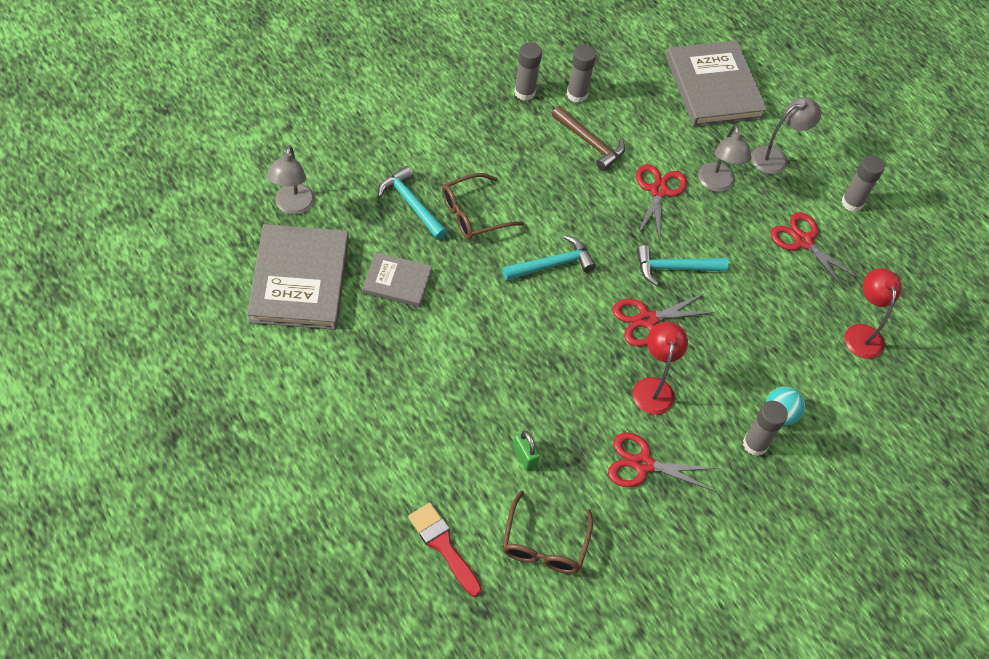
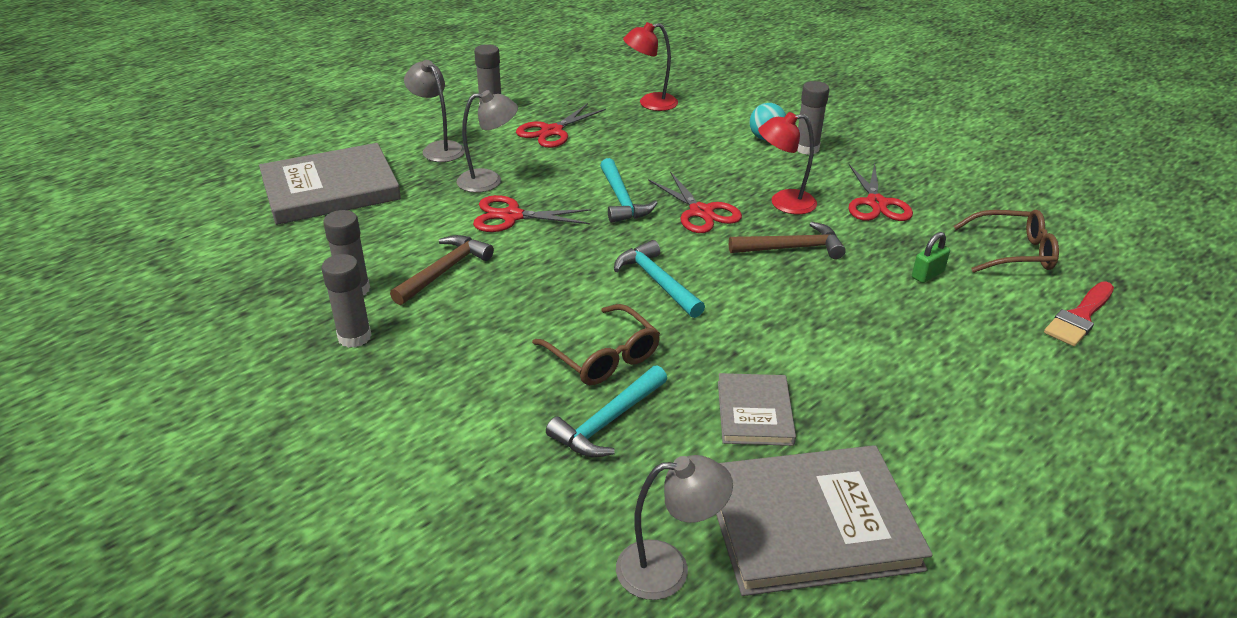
camera: 95 degrees left, 20 degrees down
(581, 369) = (792, 248): none -> brown hammer

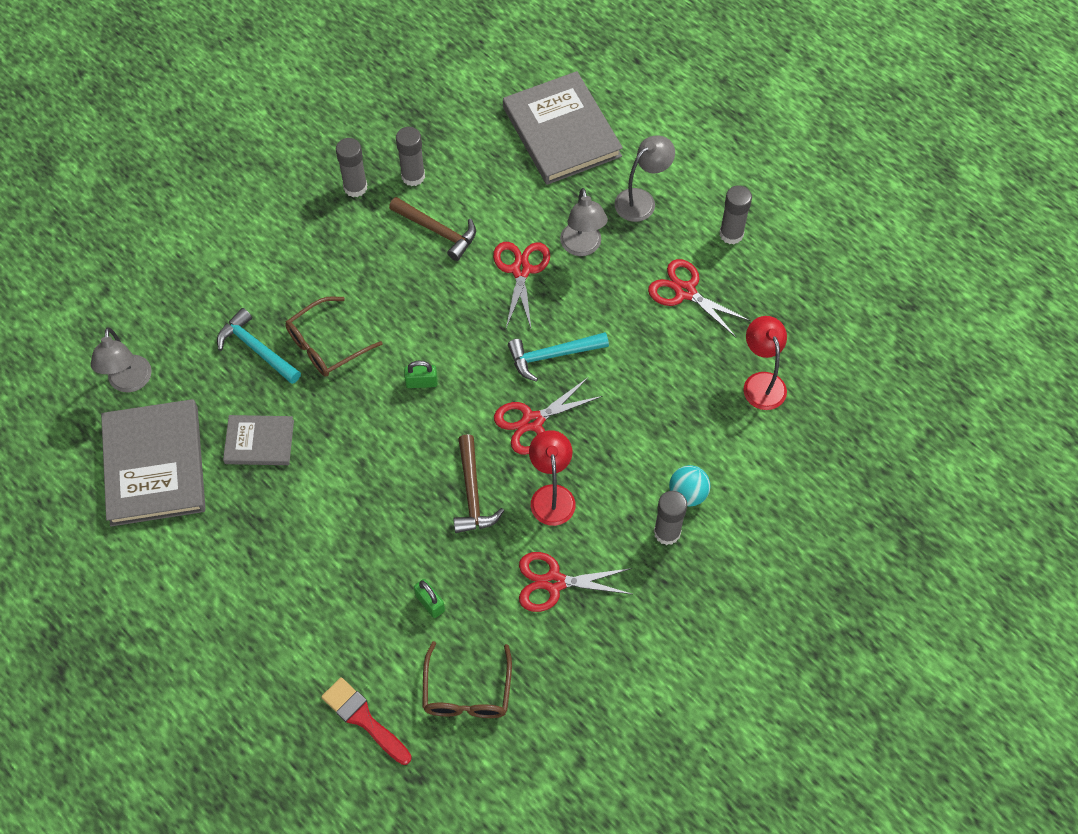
camera: 90 degrees right, 25 degrees up
(657, 281) = (421, 382): turquoise hammer -> green padlock

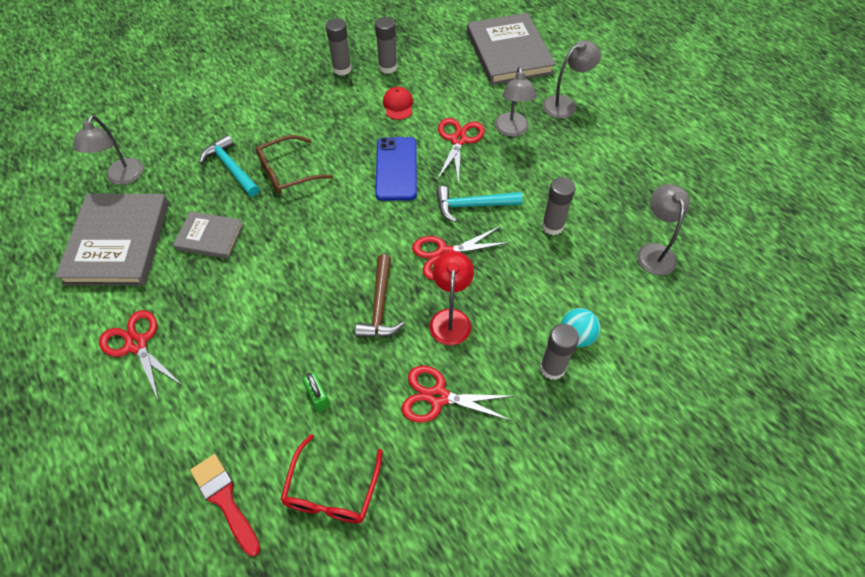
camera: 10 degrees right, 5 degrees down
(421, 382) = (358, 210): green padlock -> none
(438, 231) = (398, 105): brown hammer -> red cap
(454, 321) = (396, 169): none -> blue phone
(467, 691) = (332, 490): brown glasses -> red glasses
(685, 292) = (593, 173): red scissors -> red scissors (136, 344)
(731, 234) = (637, 137): grey glue stick -> grey glue stick (552, 226)
(761, 382) = (654, 252): red lamp -> grey lamp

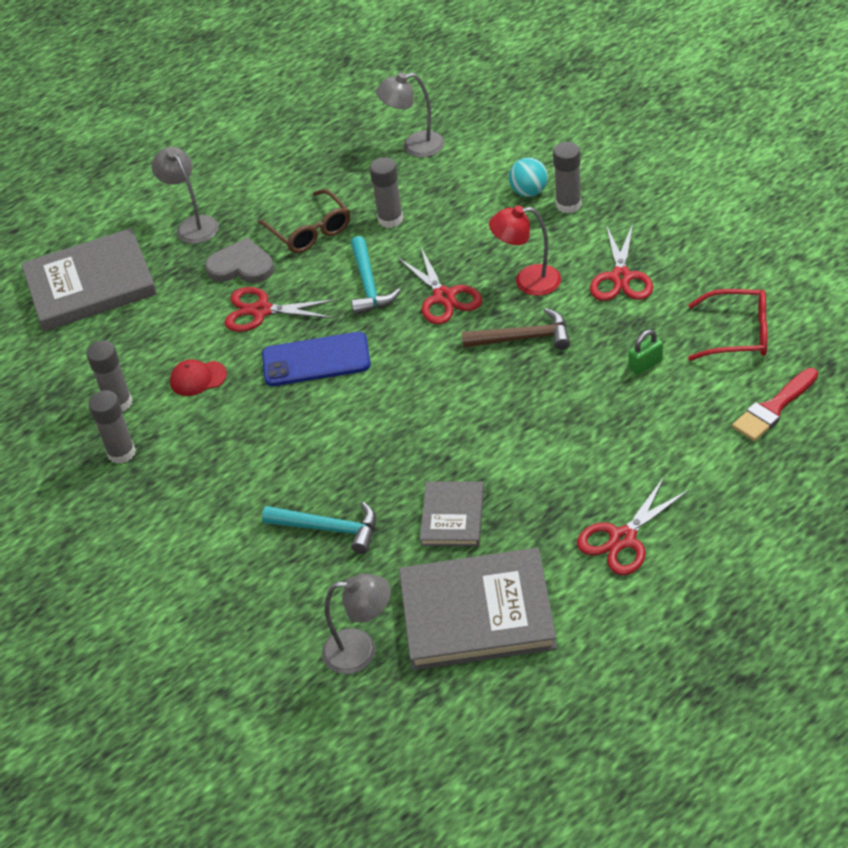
camera: 90 degrees left, 10 degrees down
(231, 167) = (329, 529): turquoise hammer -> turquoise hammer turned 120 degrees counterclockwise
(288, 172) = (332, 465): brown glasses -> brown glasses (309, 230)
(512, 130) = (241, 266): grey lamp -> grey heart

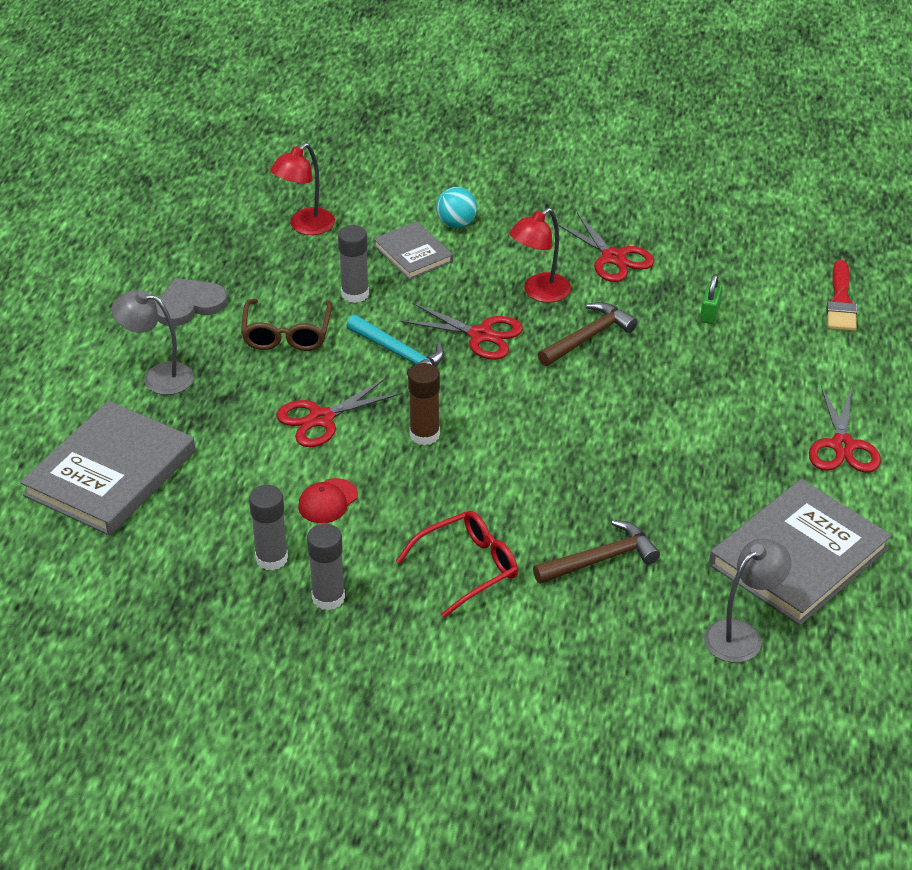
camera: 45 degrees left, 5 degrees down
(241, 266) = (254, 390): grey heart -> grey heart (189, 305)
(309, 230) = (287, 334): brown glasses -> brown glasses turned 75 degrees clockwise
(316, 360) = (424, 435): blue phone -> brown glue stick
(329, 529) = (601, 559): turquoise hammer -> brown hammer
(414, 146) = (305, 227): grey lamp -> red lamp
(452, 516) = (692, 497): grey book -> grey book (413, 253)
(568, 204) = (503, 220): grey glue stick -> none
(737, 334) = (753, 261): red glasses -> red glasses (467, 568)

